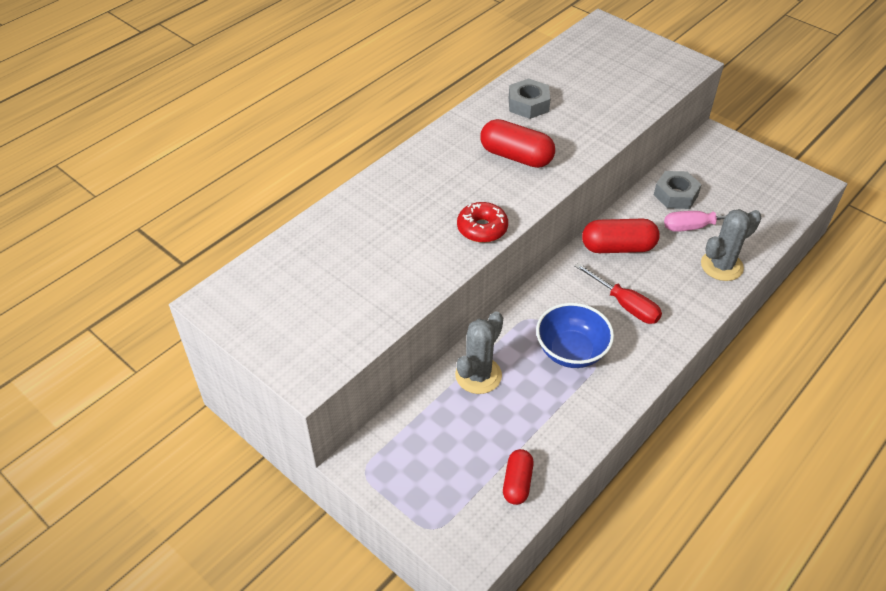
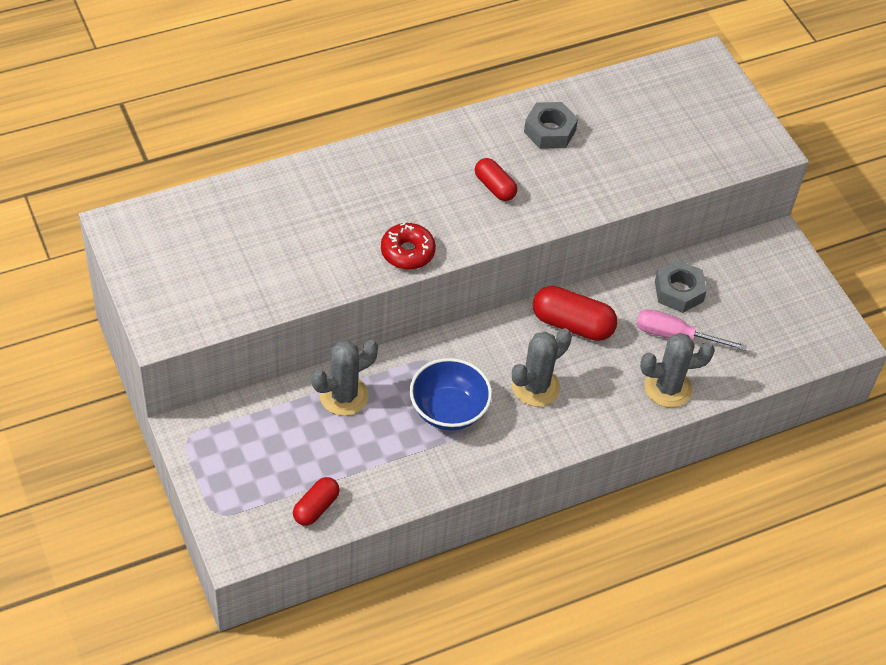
camera: 20 degrees right, 5 degrees up
(516, 156) = (494, 187): red capsule -> red capsule, size x0.62
(625, 305) = (535, 387): red screwdriver -> grey cactus

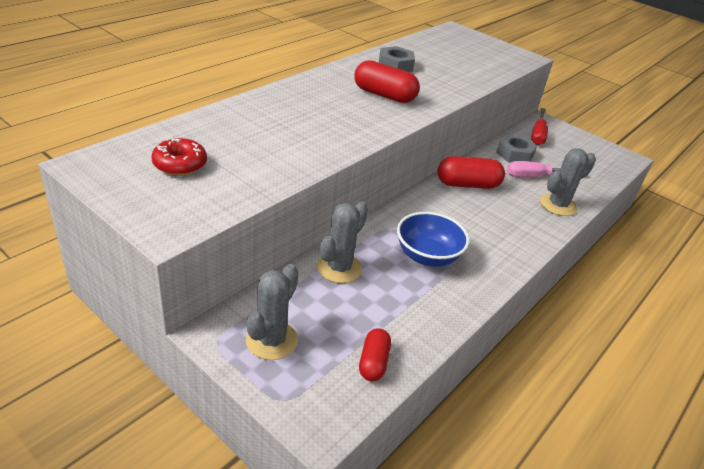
camera: 25 degrees left, 15 degrees down
(407, 252) = (352, 138): red donut -> red donut (180, 164)
(494, 187) = (384, 95): red capsule -> red capsule, size x1.61
(535, 387) = (475, 225): grey cactus -> grey cactus (271, 340)
(745, 265) = (538, 135): none -> red screwdriver

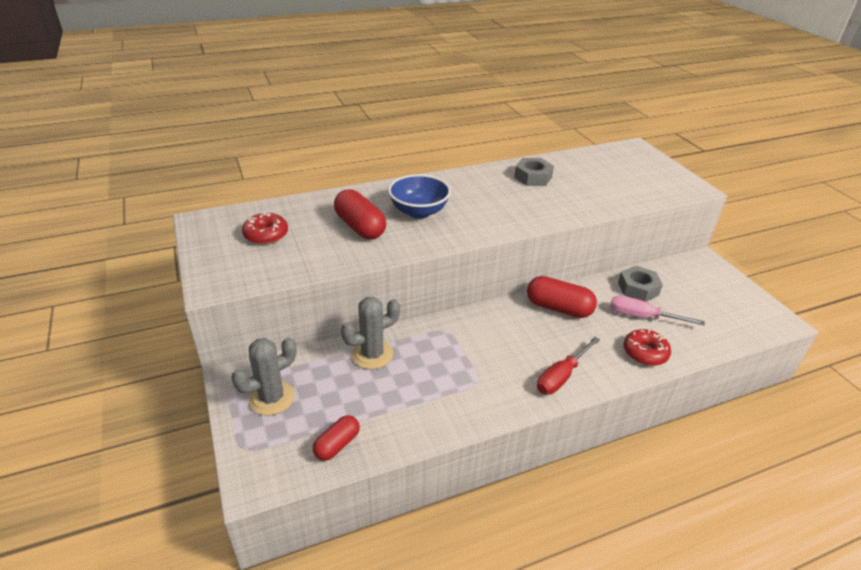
camera: 30 degrees right, 0 degrees up
(384, 95) = (495, 204): red capsule -> red capsule (360, 227)
(427, 256) = (461, 366): blue bowl -> blue bowl (419, 211)
(538, 135) = (684, 273): red screwdriver -> red screwdriver (561, 376)
(558, 205) = (645, 353): grey cactus -> red donut

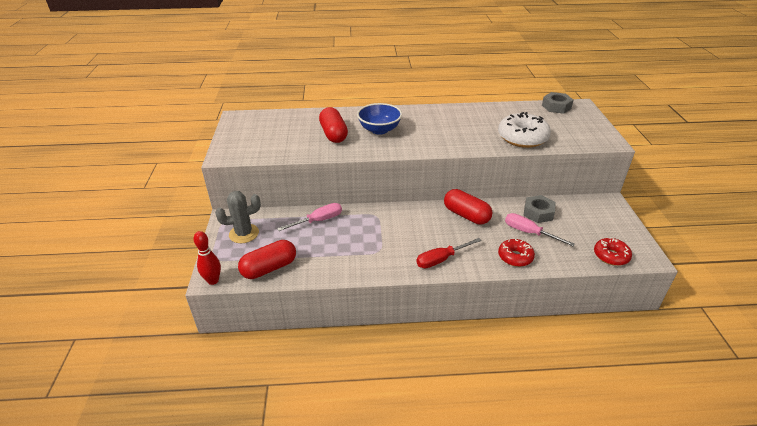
camera: 20 degrees right, 0 degrees up
(259, 486) = (213, 280): none -> red bowling pin
(266, 235) = (271, 130): red donut -> red donut (611, 256)
(337, 444) = (269, 268): red capsule -> red capsule, size x1.61
(372, 354) = (318, 220): grey cactus -> pink screwdriver
(533, 177) = (479, 117): grey nut -> grey nut (556, 107)
(599, 197) = (522, 138): none -> white donut

